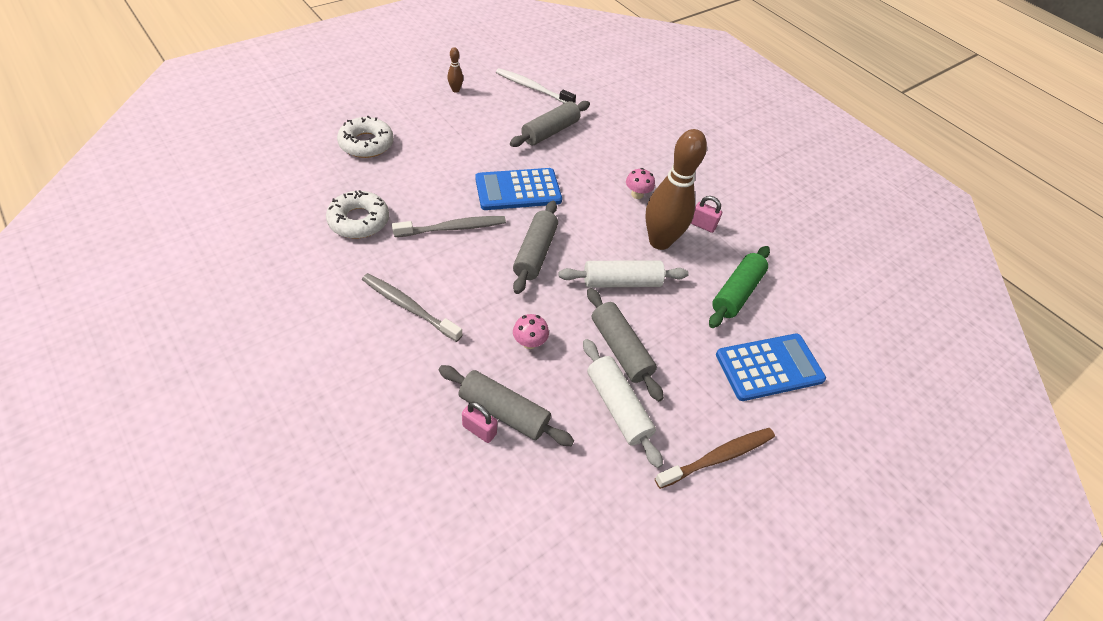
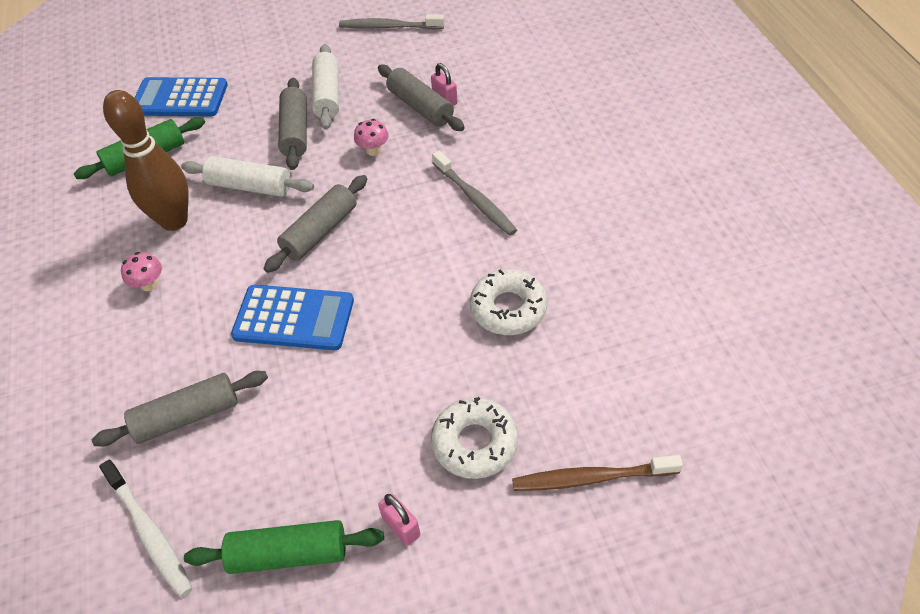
camera: 150 degrees left, 0 degrees up
(452, 228) = (399, 278): grey toothbrush -> grey toothbrush (389, 27)
(455, 90) = (288, 554): brown bowling pin -> green rolling pin
(702, 225) = (109, 231): pink padlock -> pink padlock (401, 527)
(717, 457) = (276, 56): brown toothbrush -> brown toothbrush (592, 478)

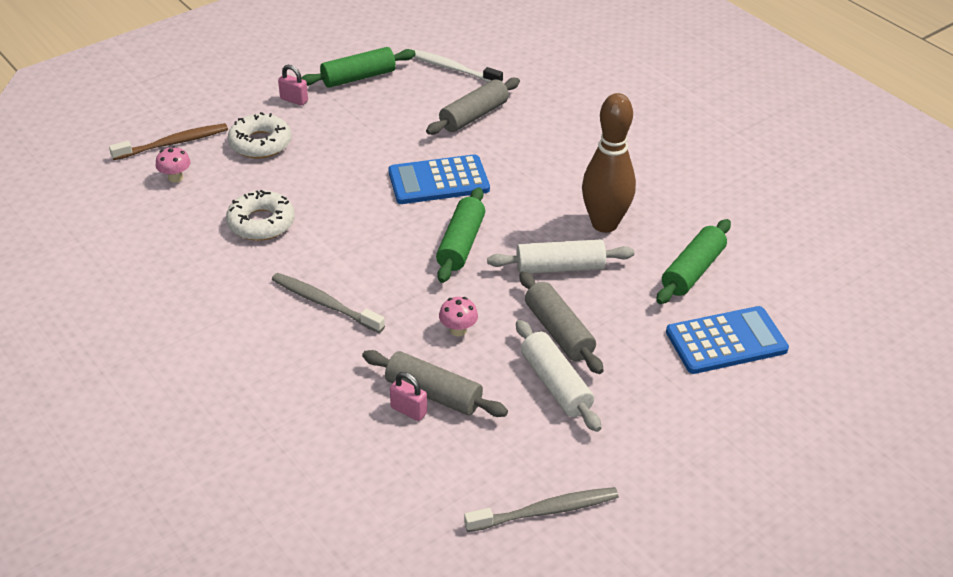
camera: 155 degrees right, 10 degrees down
(149, 284) = (578, 177): pink mushroom -> pink mushroom (175, 178)
(320, 232) = (461, 244): grey rolling pin -> green rolling pin

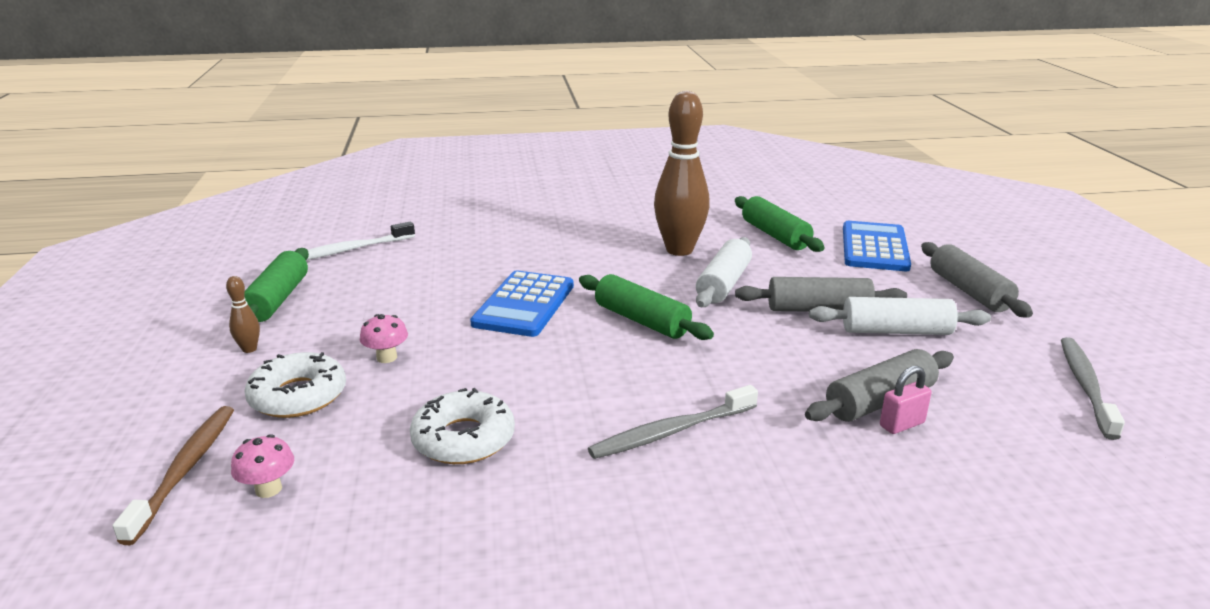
camera: 60 degrees left, 15 degrees down
(294, 100) = (249, 349): pink padlock -> brown bowling pin
(458, 330) = (781, 359): pink mushroom -> pink mushroom (387, 357)
(473, 116) = (443, 260): grey rolling pin -> grey rolling pin (969, 291)

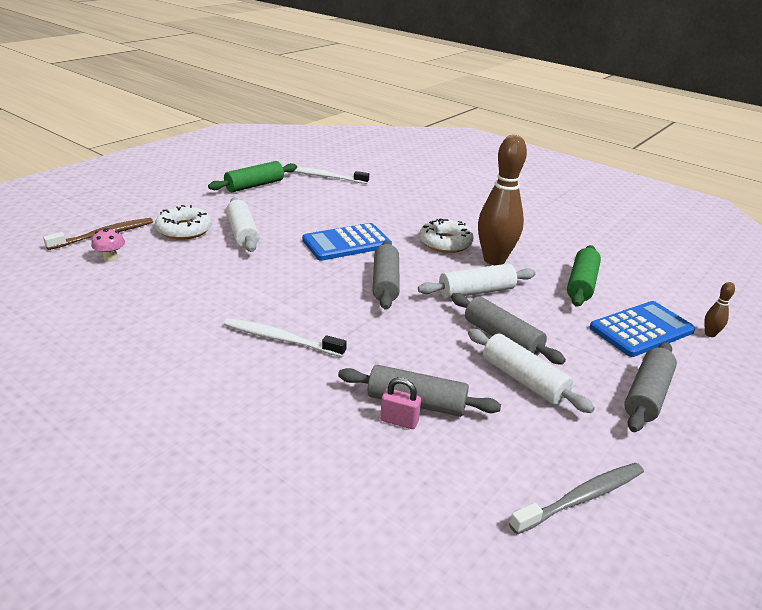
camera: 45 degrees right, 5 degrees up
(249, 349) = (205, 201): brown bowling pin -> brown bowling pin (710, 334)
(387, 357) = (243, 233): pink mushroom -> white rolling pin
(463, 438) = (200, 283): white donut -> white donut (445, 243)
(641, 321) = (385, 283): green rolling pin -> grey rolling pin
(672, 431) = (281, 339): grey toothbrush -> white toothbrush

